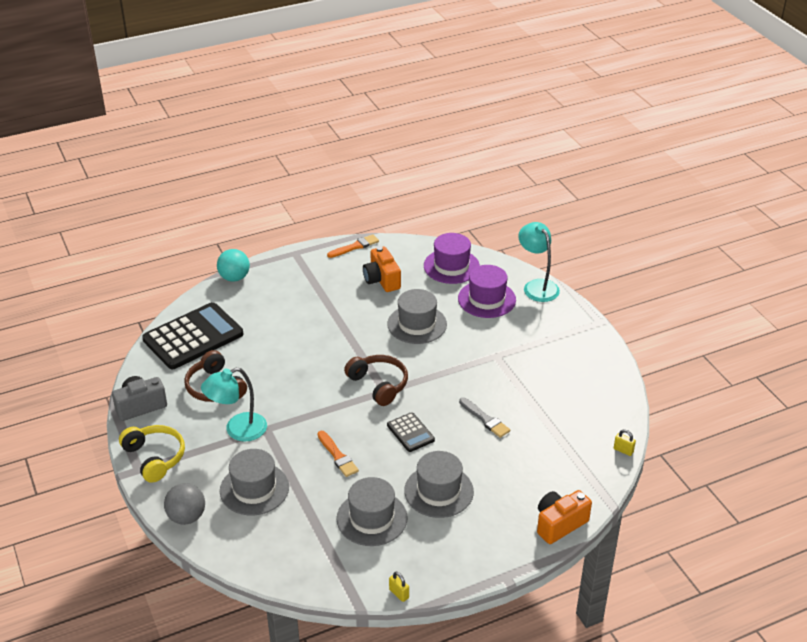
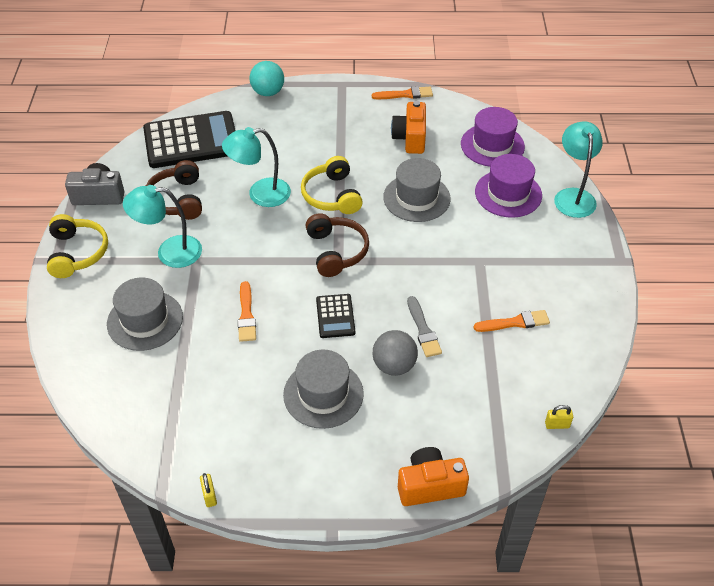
camera: 25 degrees right, 10 degrees up
(187, 517) = (65, 326): grey ball -> grey ball (394, 365)
(285, 361) = (260, 194): none -> turquoise lamp
(346, 343) = (332, 195): none -> yellow headphones
(372, 518) = (236, 398): grey hat -> none
(550, 391) = (515, 322): none -> orange brush
(623, 450) = (557, 425): yellow padlock -> yellow padlock turned 60 degrees counterclockwise

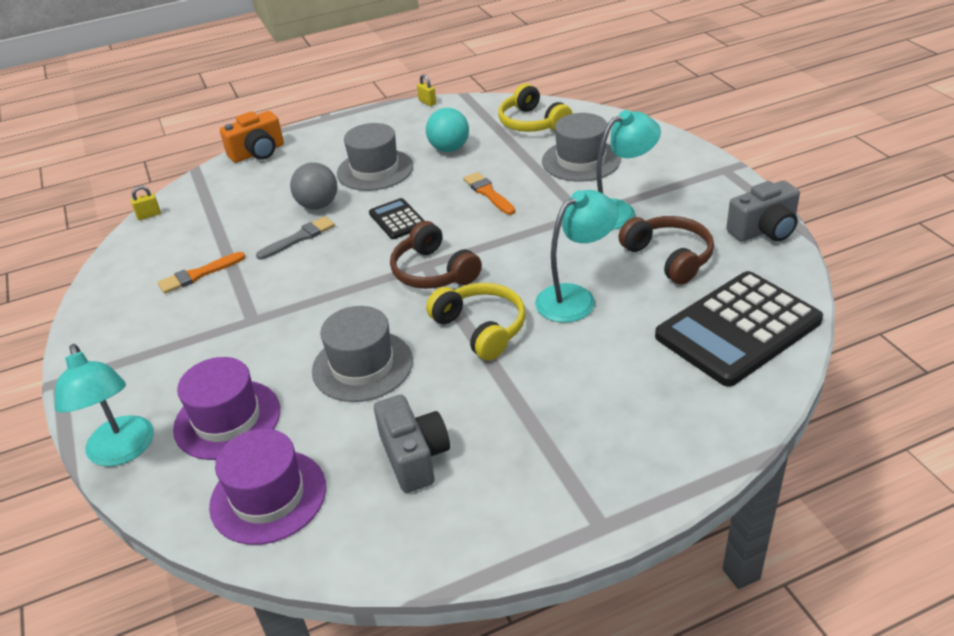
camera: 160 degrees right, 10 degrees down
(77, 253) = (711, 180): yellow headphones -> yellow headphones (532, 123)
(268, 92) = (713, 453): turquoise ball -> turquoise ball (449, 149)
(405, 94) = (467, 548): orange brush -> none
(410, 138) = (414, 457): orange camera -> grey camera
(423, 330) = (299, 238): grey brush -> grey brush turned 90 degrees clockwise

